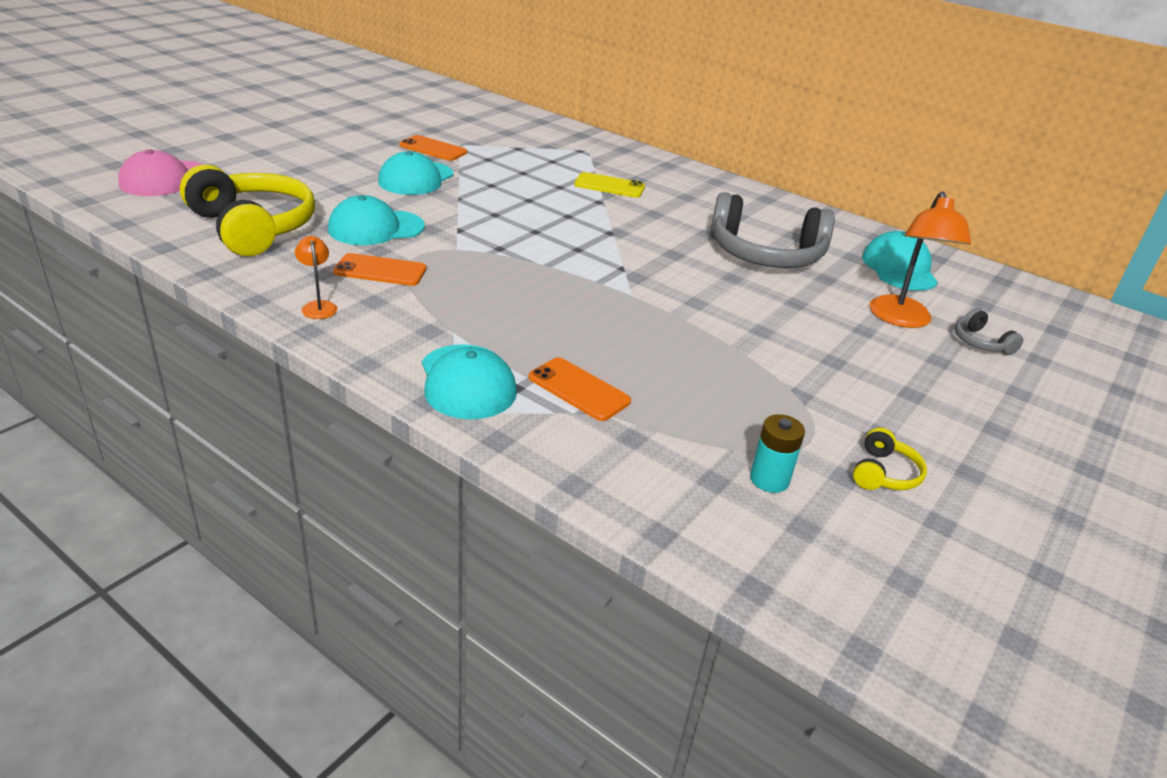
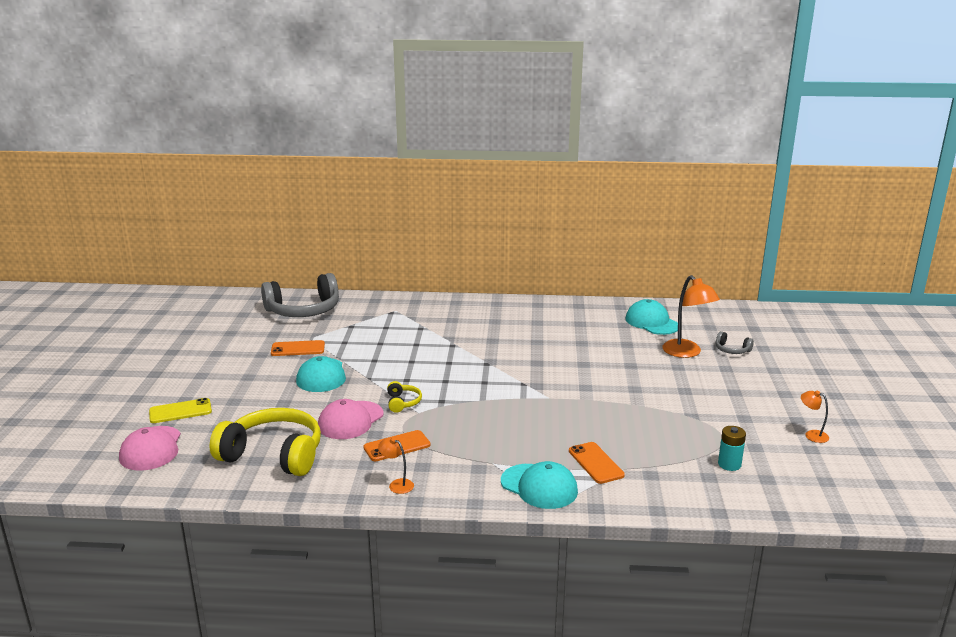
camera: 30 degrees left, 10 degrees down
(376, 228) = (350, 420): turquoise cap -> pink cap
(579, 389) = (595, 463): orange phone -> orange phone turned 60 degrees clockwise
(609, 186) = (443, 331): yellow phone -> yellow phone (180, 411)
(765, 254) = (581, 342): grey headphones -> grey headphones (303, 310)
(884, 473) = (767, 437): yellow headphones -> yellow headphones (402, 402)
(969, 504) = (812, 435): none -> orange lamp

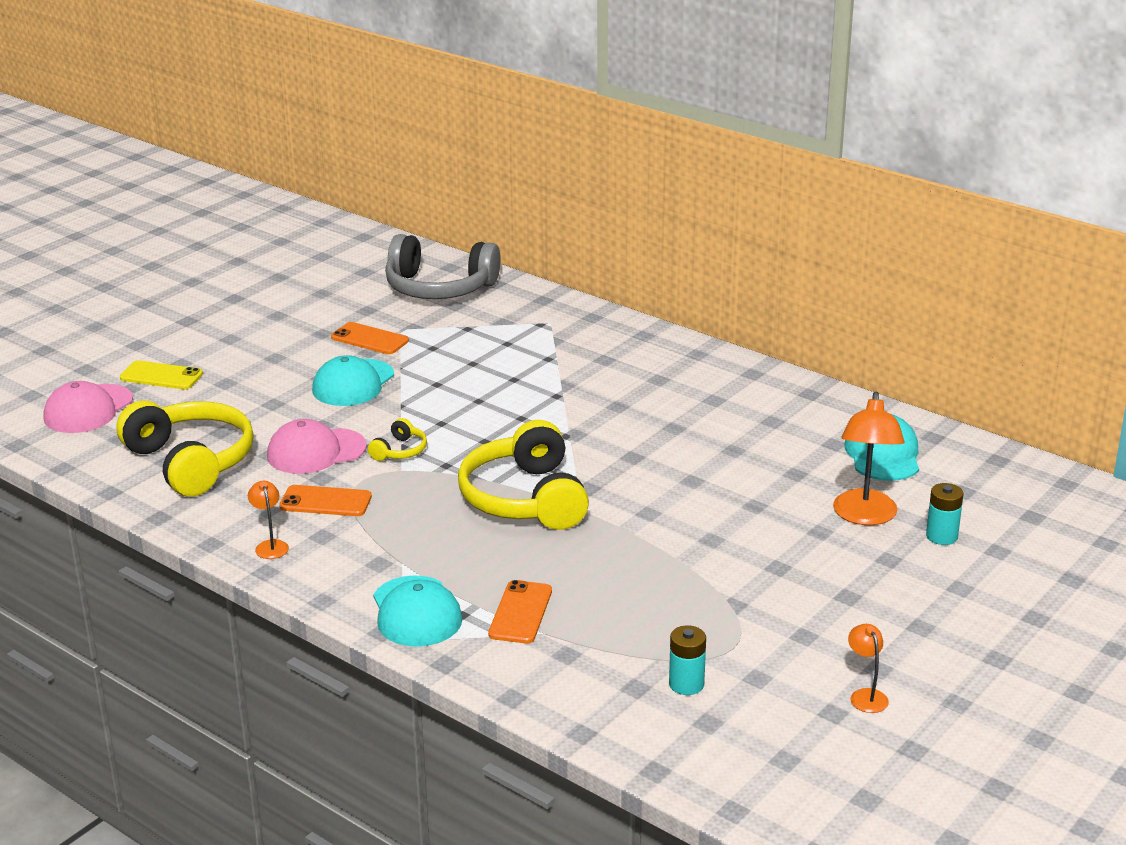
camera: 35 degrees right, 5 degrees up
(511, 403) = (525, 499): none -> yellow headphones
(732, 350) = (941, 536): grey headphones -> turquoise battery

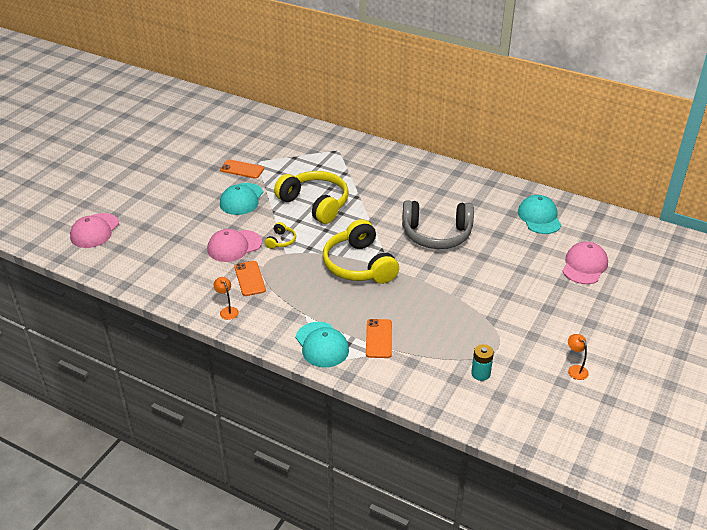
camera: 10 degrees left, 10 degrees up
(161, 376) = (130, 204): yellow phone -> none
(191, 462) = (165, 260): yellow headphones -> yellow headphones (315, 204)
(325, 502) = (250, 278): orange phone -> orange phone turned 75 degrees clockwise
(439, 288) = (270, 132): grey headphones -> grey headphones (436, 234)
(864, 516) = (541, 257): orange lamp -> none
(941, 536) = (584, 266): turquoise battery -> pink cap

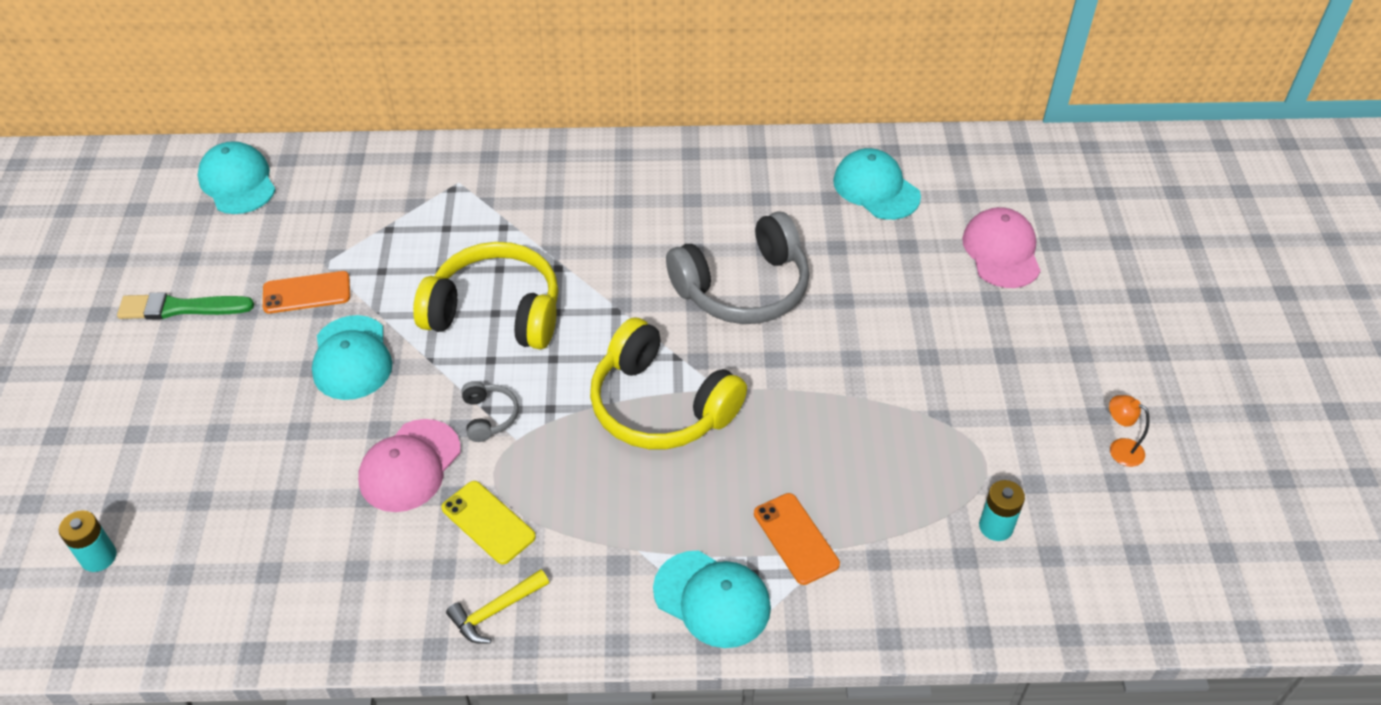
camera: 30 degrees left, 10 degrees up
(94, 231) = (99, 557): pink cap -> turquoise battery
(188, 157) = (180, 308): none -> green brush
(227, 310) = (495, 611): orange lamp -> yellow hammer
(245, 120) = (237, 182): none -> turquoise cap
(250, 278) = (488, 522): orange phone -> yellow phone
(281, 241) = (489, 416): yellow headphones -> grey headphones

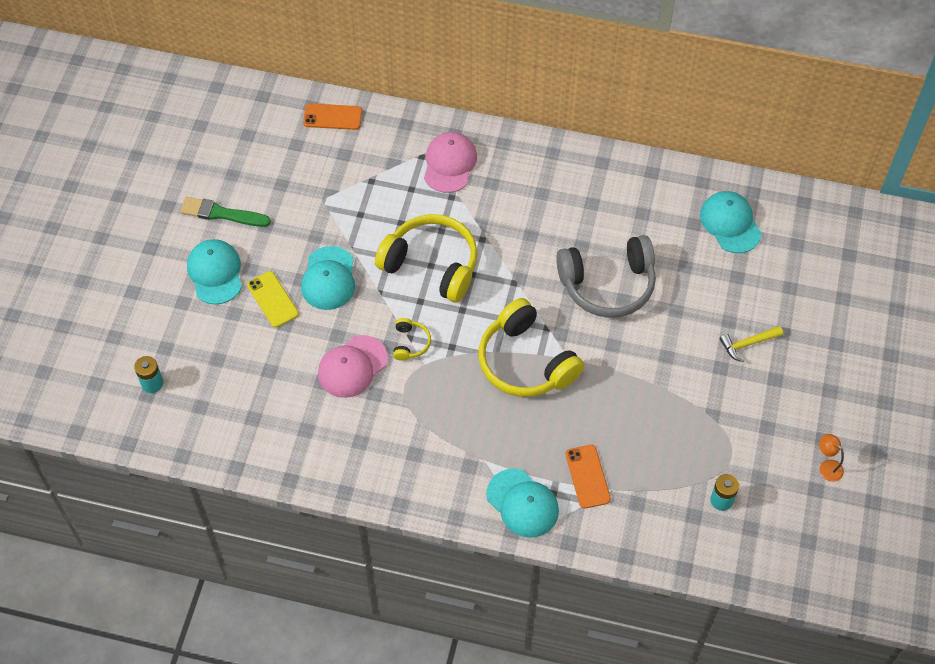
camera: 15 degrees right, 10 degrees up
(237, 182) = (273, 117): turquoise cap -> turquoise cap (215, 273)
(306, 293) = (307, 220): orange phone -> orange phone (332, 117)
(488, 522) = (394, 418): yellow phone -> yellow phone (272, 299)
(489, 416) = (410, 343): grey headphones -> yellow headphones
(495, 611) = (386, 478): yellow hammer -> yellow hammer (747, 344)
(1001, 251) = (804, 297): pink cap -> pink cap (449, 164)

